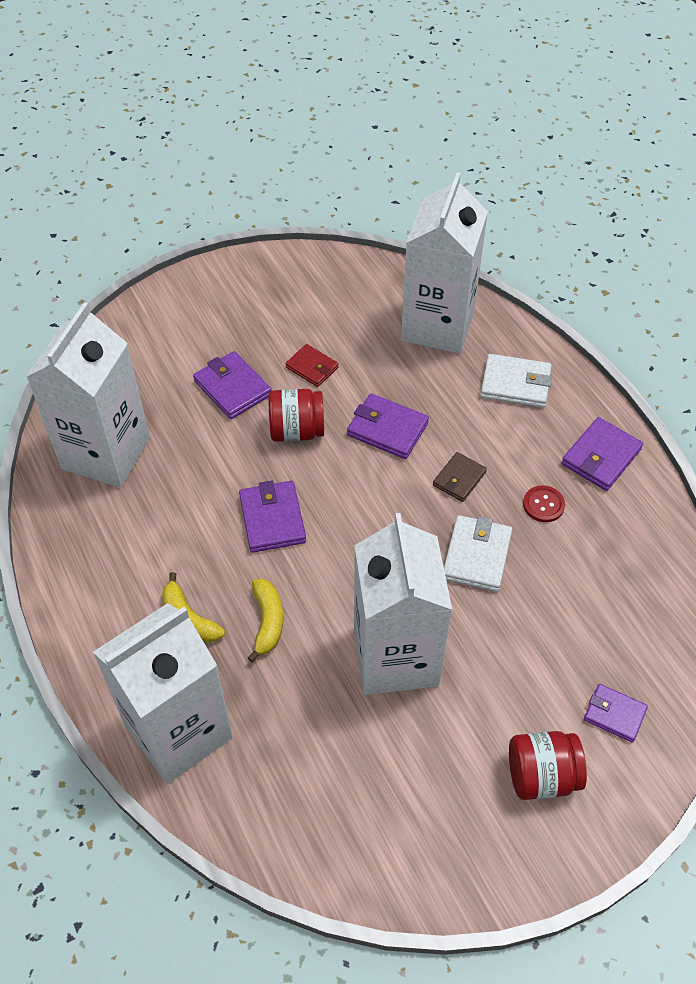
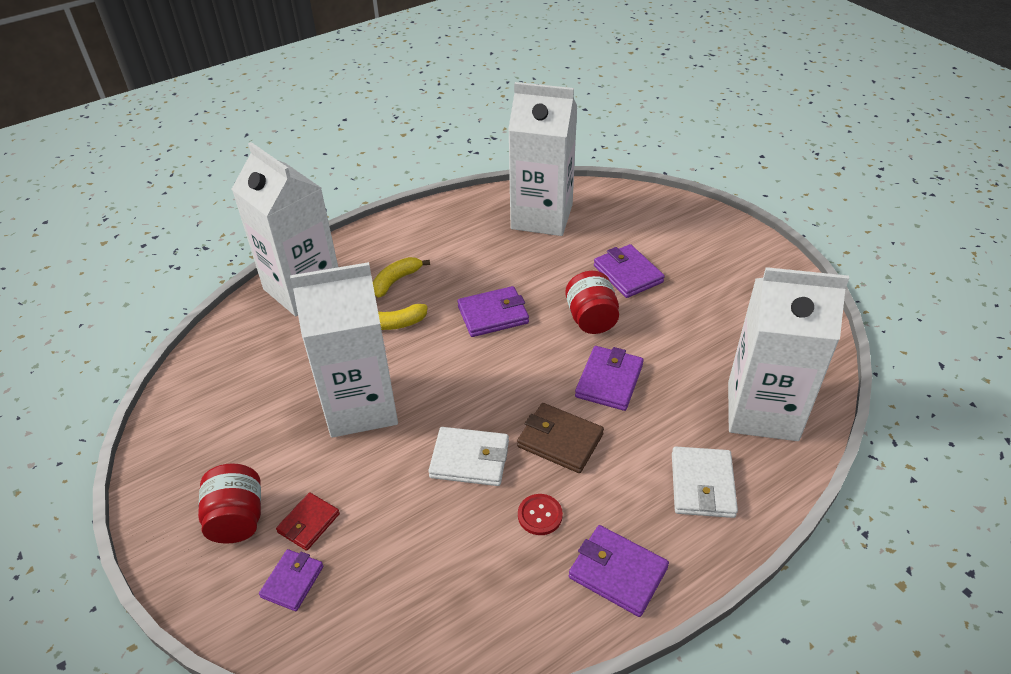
camera: 85 degrees right, 10 degrees down
(232, 388) = (627, 274): purple wallet -> purple wallet turned 75 degrees counterclockwise
(312, 367) = (669, 321): red wallet -> red wallet (309, 523)
(459, 479) = (560, 440): brown wallet -> brown wallet, size x1.51

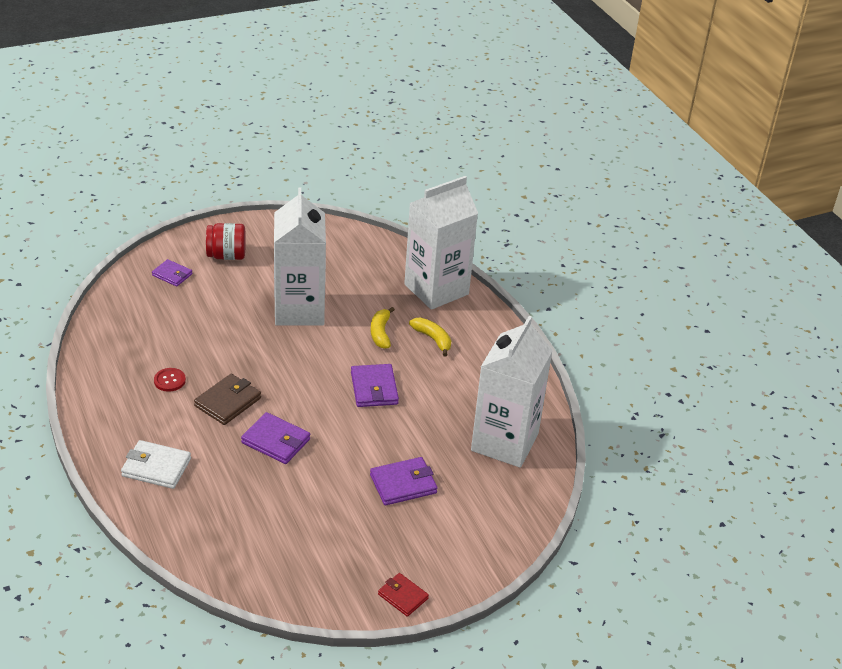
camera: 95 degrees right, 5 degrees down
(309, 523) = (210, 282): red wallet -> red wallet (403, 596)
(470, 459) = (230, 355): white wallet -> none
(591, 319) = (350, 446): red jar -> none
(617, 573) = (110, 407): purple wallet -> none
(762, 411) = (209, 525): white carton -> none

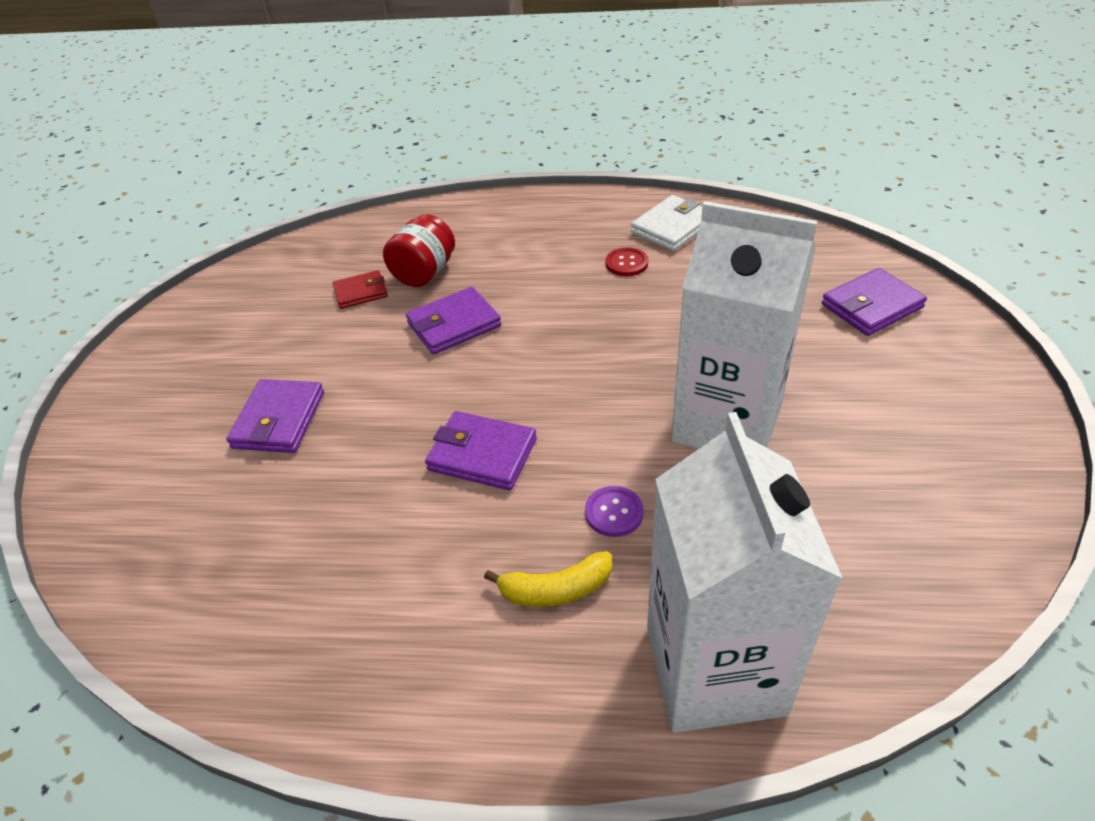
camera: 125 degrees right, 5 degrees up
(156, 467) = (485, 230): white wallet -> white wallet (672, 227)
(172, 275) = (871, 306): purple wallet -> purple wallet, size x1.51
(226, 255) = (916, 374): red jar -> red jar (424, 273)
(228, 402) = (555, 301): brown wallet -> none
(380, 333) = (614, 512): yellow banana -> purple button
(403, 596) = (132, 361): red wallet -> red wallet (361, 292)
(504, 442) = (238, 582): white carton -> none

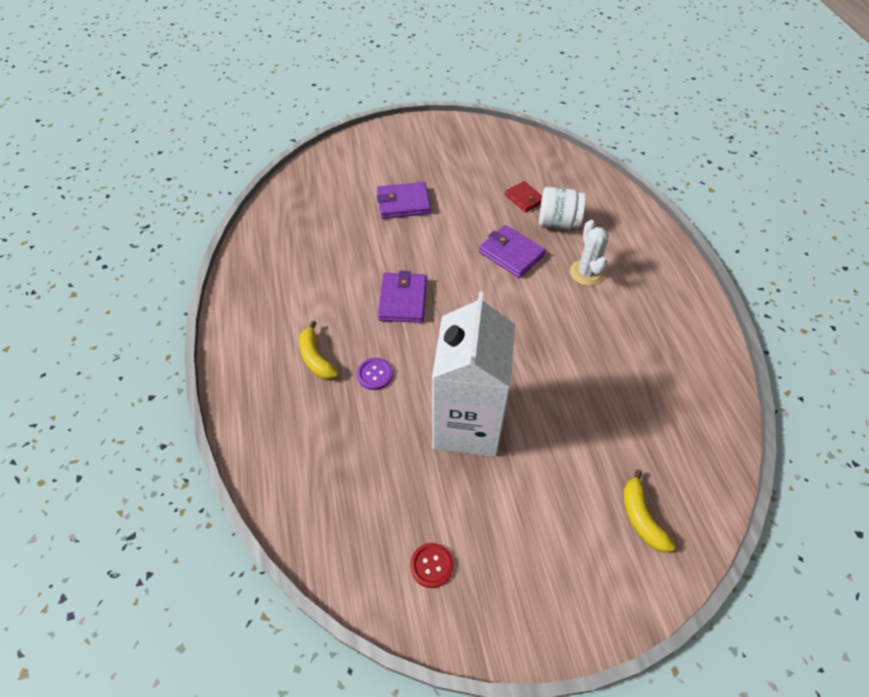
camera: 70 degrees right, 10 degrees up
(424, 273) = (558, 223): red jar -> white jar
(521, 268) = (587, 273): none -> white cactus
(626, 263) = (621, 334): red button -> red button (431, 565)
(672, 227) = (686, 356): white wallet -> none
(714, 669) = (278, 441): white carton -> none
(871, 306) = (641, 517): purple wallet -> yellow banana

